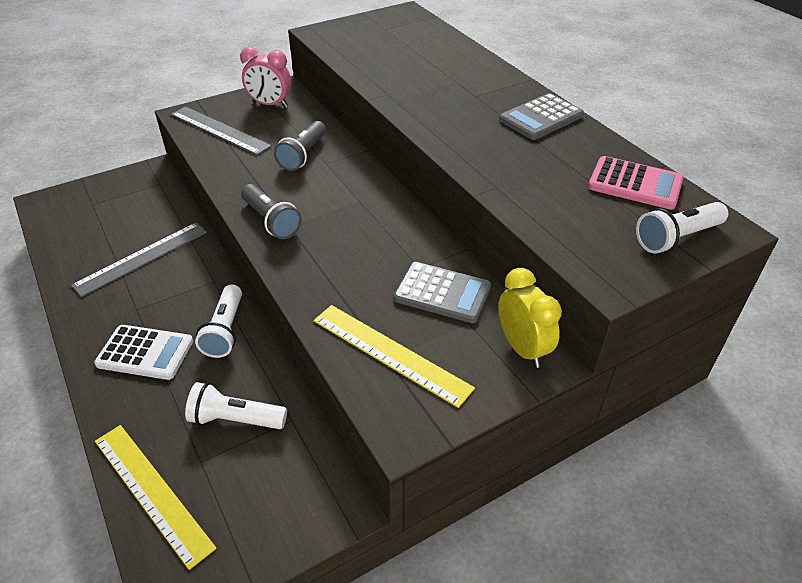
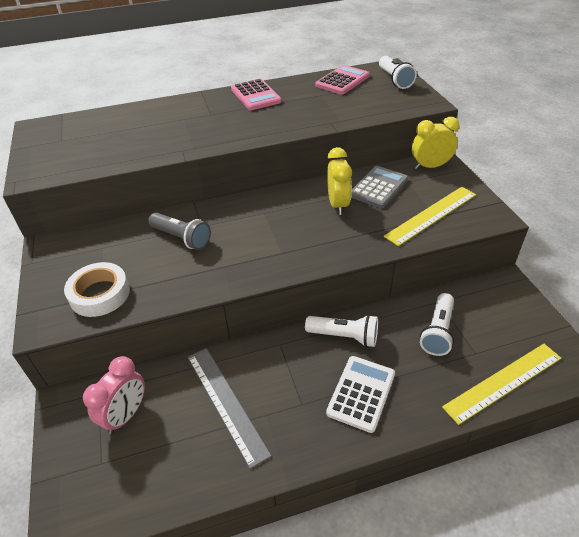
camera: 75 degrees left, 0 degrees up
(219, 130) = (100, 294): grey ruler -> white tape
(270, 104) = (74, 255): pink clock -> pink clock (126, 415)
(271, 221) = (272, 262): grey flashlight -> none
(391, 258) = (338, 204): none -> yellow clock
(541, 118) = (256, 95): grey calculator -> pink calculator

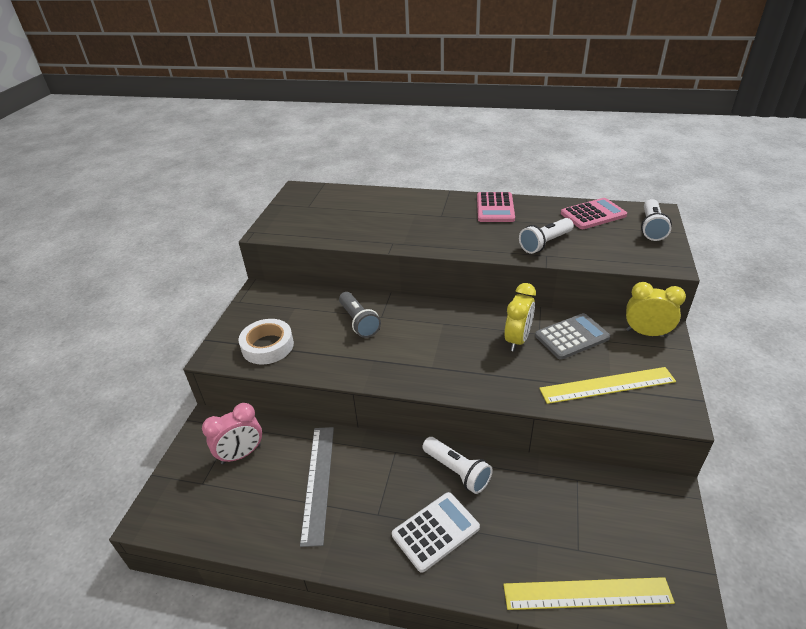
camera: 30 degrees right, 5 degrees down
(437, 332) = (553, 509): white flashlight -> white flashlight (545, 243)

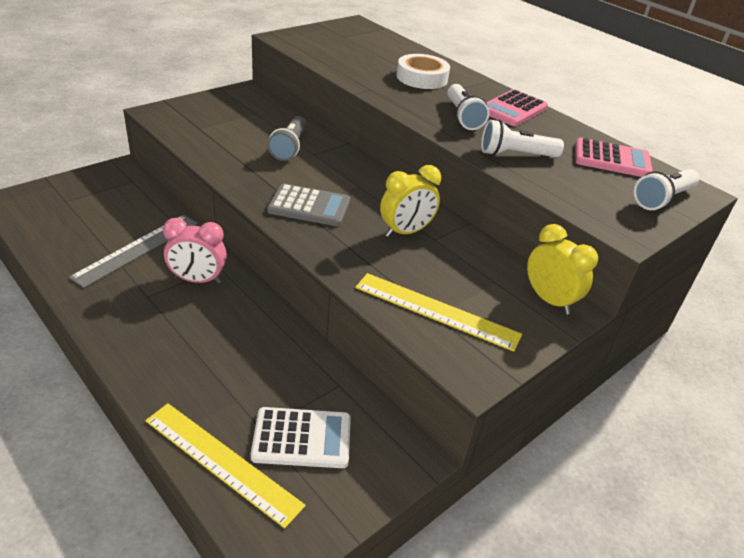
camera: 30 degrees right, 0 degrees up
(241, 454) = (113, 200): pink clock -> pink clock (197, 280)
(267, 346) = (198, 126): white tape -> white tape (422, 78)
(435, 531) = (171, 335): white calculator -> white calculator (302, 438)
(457, 471) = (246, 310): white flashlight -> white flashlight (462, 117)
(572, 337) = (463, 259): grey calculator -> grey calculator (309, 206)

